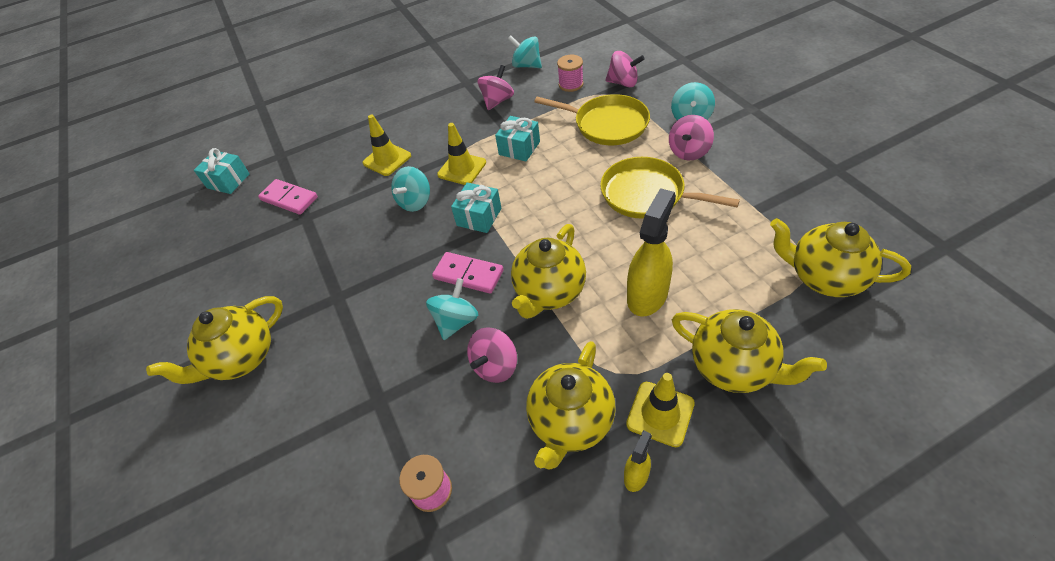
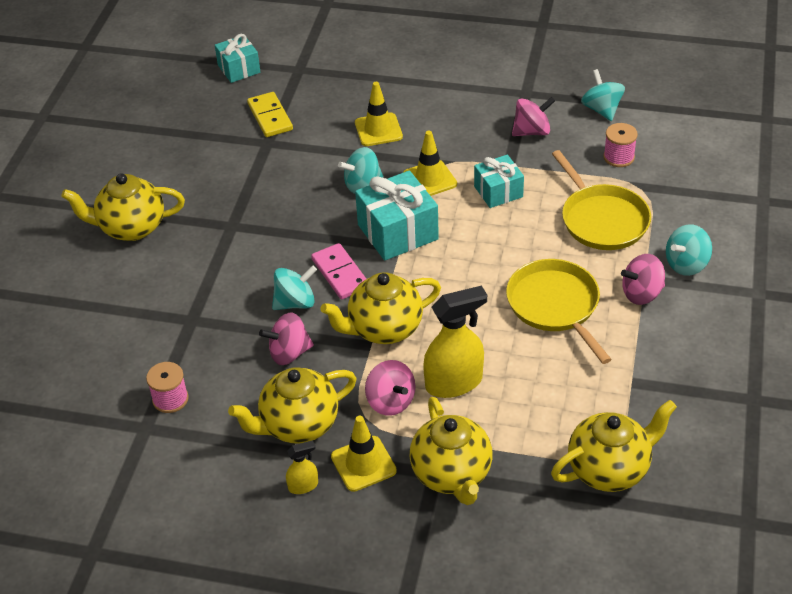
camera: 35 degrees right, 5 degrees down
(289, 199) = (270, 117): pink domino -> yellow domino
(479, 217) = (397, 232): turquoise gift -> turquoise gift, size x1.60
(623, 83) = (670, 187): pink spinning top -> pink spinning top (390, 401)
(824, 277) = (609, 469): yellow teapot -> yellow teapot turned 90 degrees clockwise

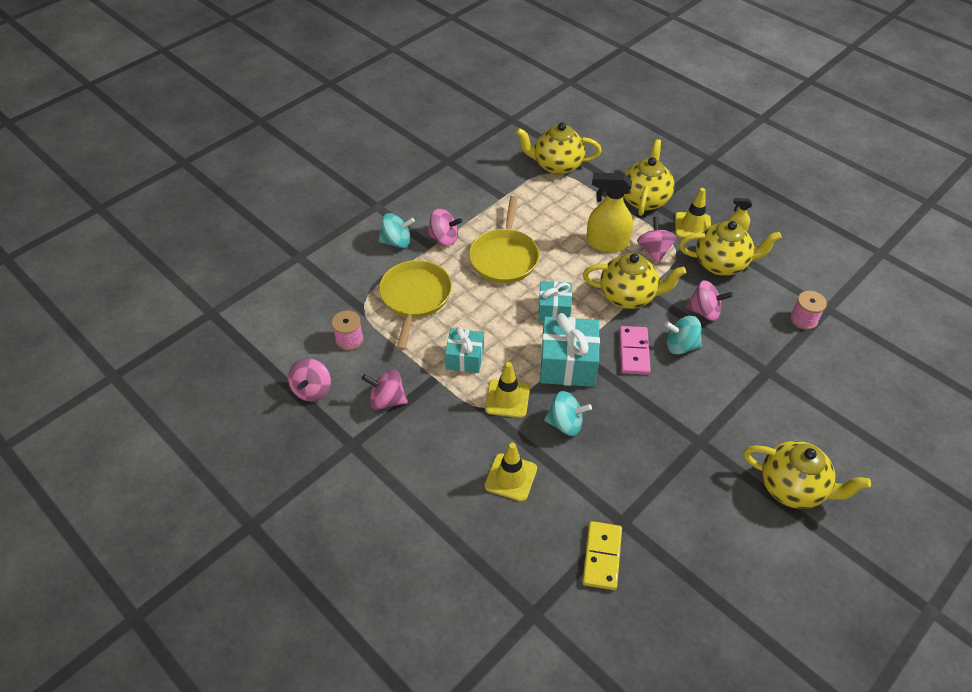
camera: 150 degrees left, 5 degrees up
(239, 69) = (598, 658): turquoise gift -> turquoise gift (554, 309)
(601, 110) = (312, 390): turquoise spinning top -> pink spinning top

